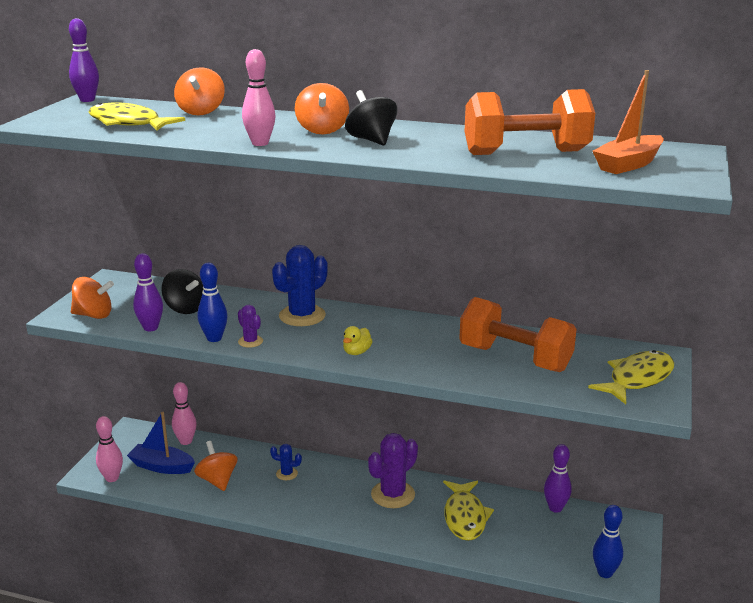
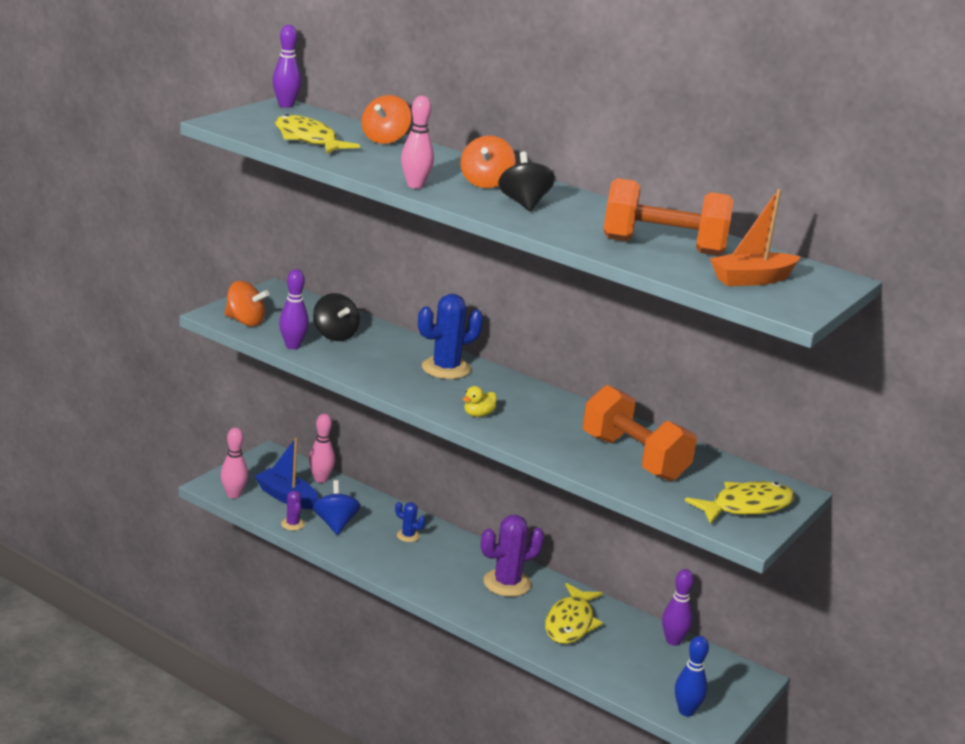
camera: 15 degrees right, 0 degrees up
(214, 338) = (348, 370): blue bowling pin -> none
(217, 480) = (335, 524): orange spinning top -> blue spinning top
(250, 341) = (381, 381): purple cactus -> purple cactus (293, 524)

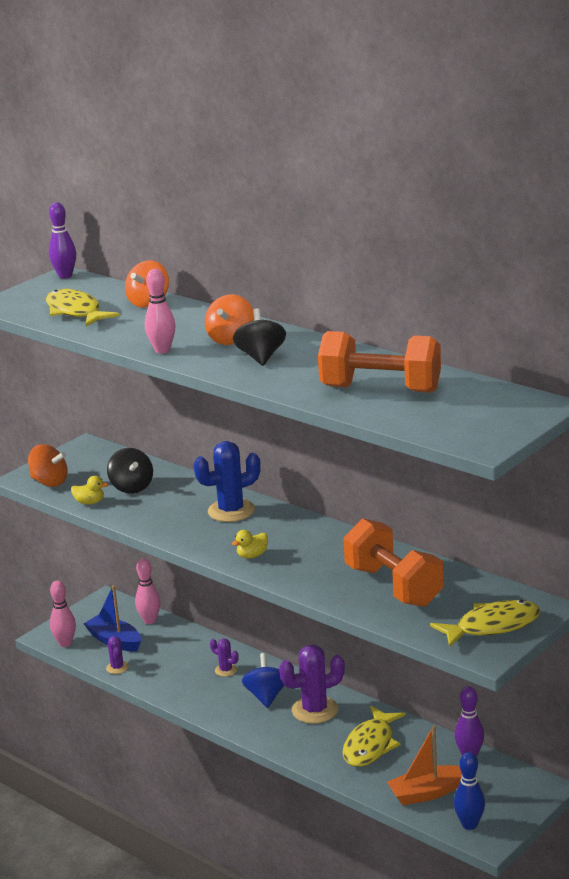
camera: 10 degrees right, 0 degrees up
(293, 346) = (90, 502): purple bowling pin -> yellow duck
(335, 524) = (158, 664): blue spinning top -> blue spinning top (266, 696)
(408, 535) = (226, 670): blue cactus -> purple cactus
(752, 279) = (455, 415): orange boat -> orange boat (426, 793)

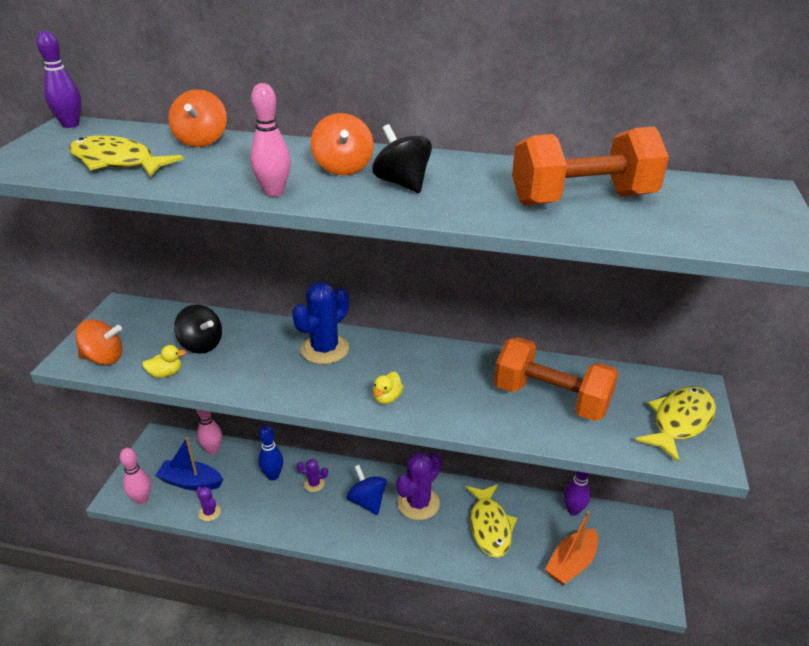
camera: 30 degrees left, 10 degrees up
(469, 824) = (630, 586): blue bowling pin -> blue bowling pin (273, 475)

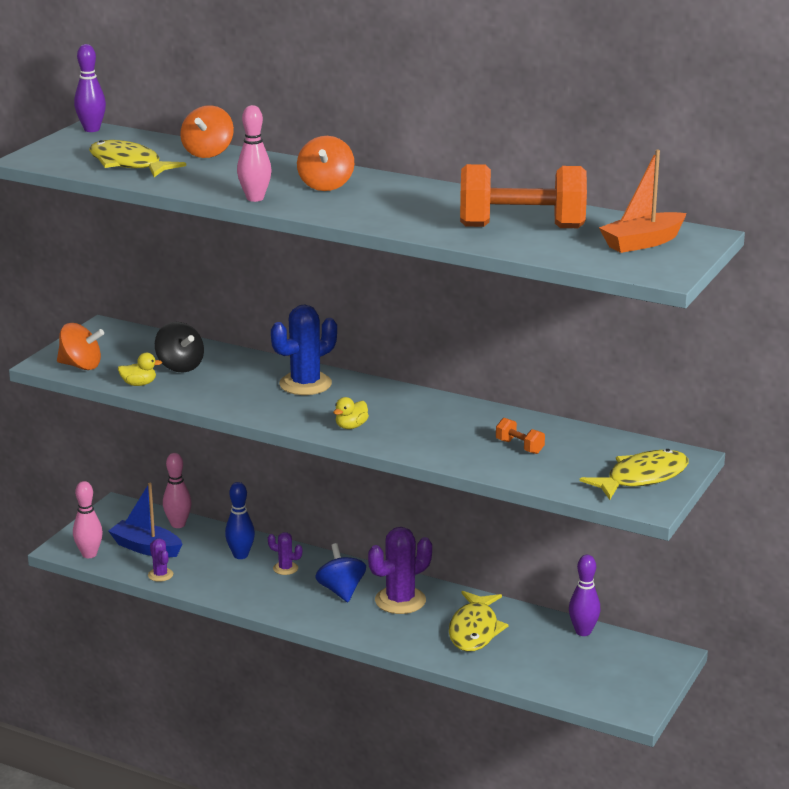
camera: 15 degrees right, 10 degrees down
(402, 183) = (371, 201): black spinning top -> none
(551, 399) = (519, 447): orange dumbbell -> orange dumbbell, size x0.41
(571, 563) = (552, 671): orange boat -> orange boat (642, 242)

